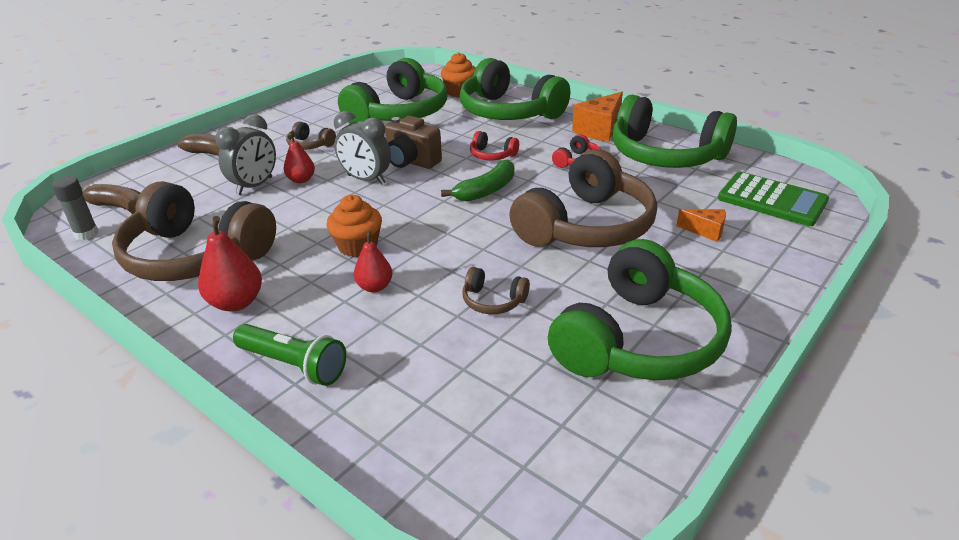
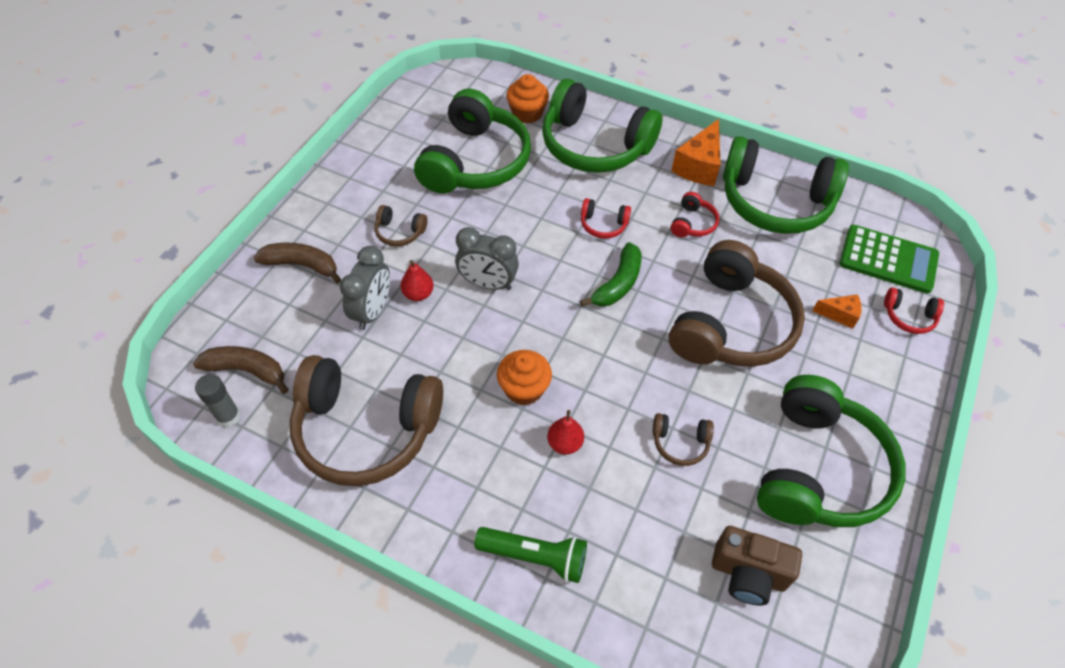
camera: 15 degrees left, 20 degrees up
(236, 302) = (442, 488): red pear -> none
(411, 162) = (523, 247): brown camera -> brown camera (748, 574)
(783, 240) = (909, 317): none -> red headphones

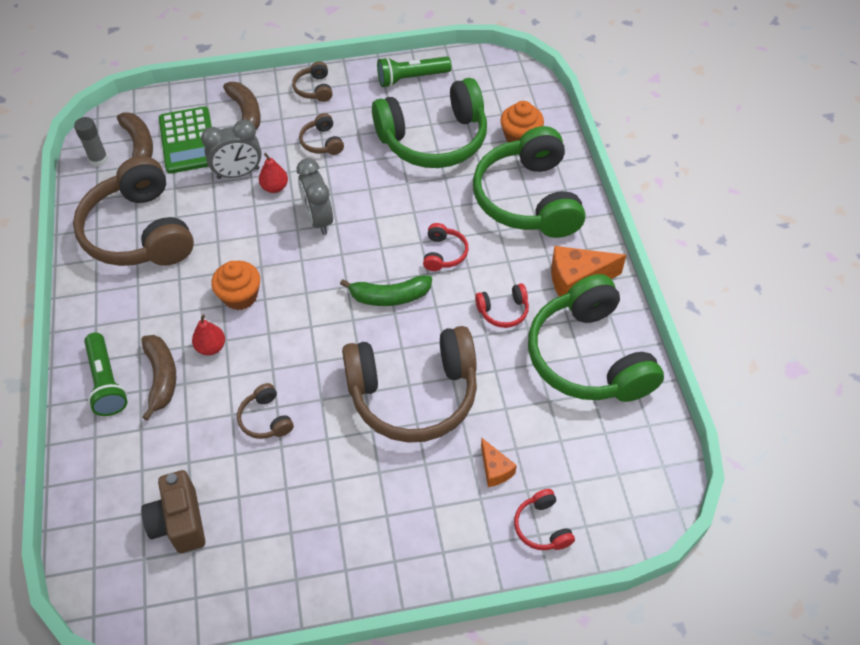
camera: 55 degrees right, 0 degrees up
(329, 202) = (314, 89): none -> brown headphones
(391, 136) = (411, 78): none -> green flashlight
(568, 504) = (161, 378): none -> brown banana
(603, 225) = (444, 253): red headphones -> red headphones turned 150 degrees counterclockwise
(818, 469) = (312, 527): green headphones -> none
(888, 259) = (601, 479): green calculator -> green calculator (188, 141)

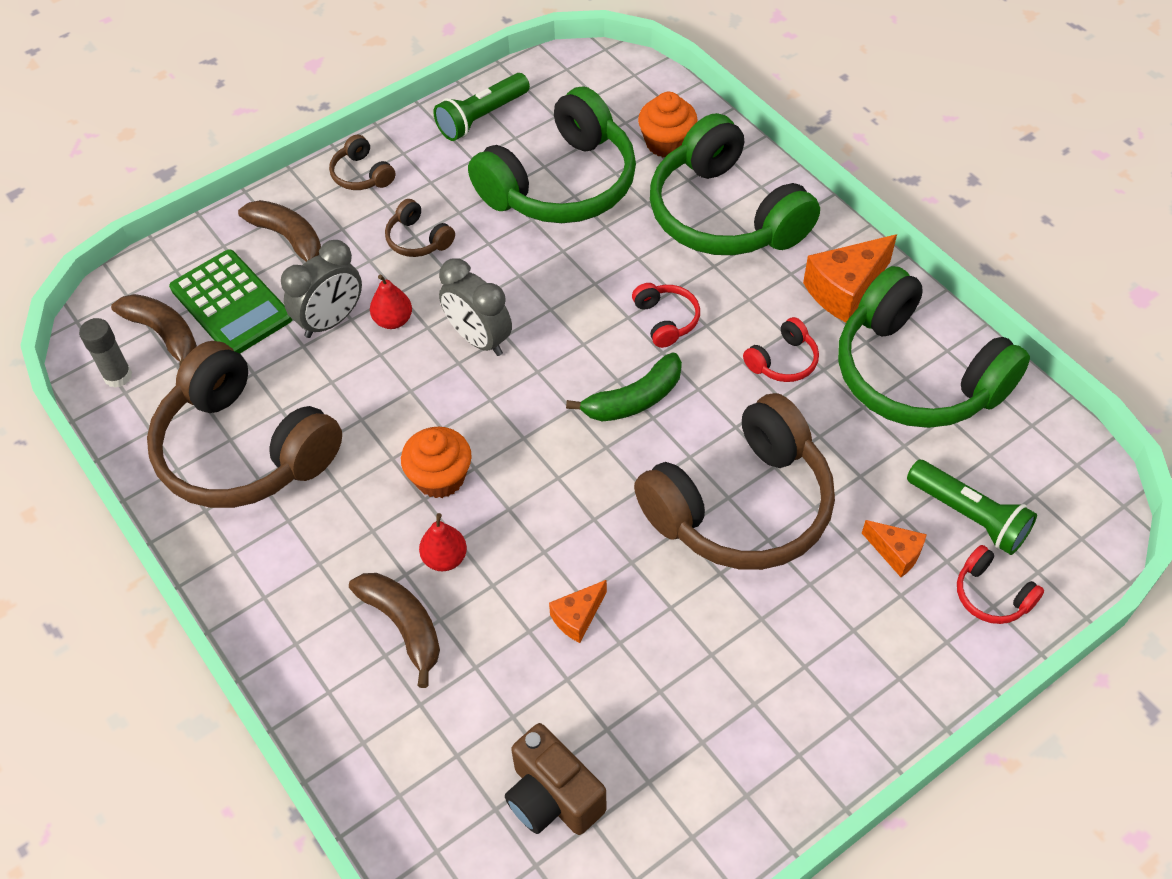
camera: 25 degrees left, 0 degrees up
(106, 382) = (331, 664): green flashlight -> green flashlight (969, 516)
(266, 419) = (577, 617): brown headphones -> orange cheese

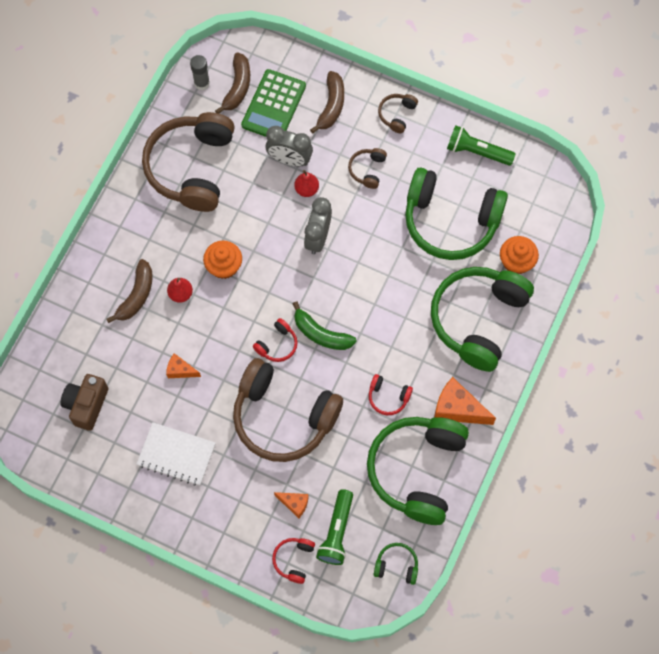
camera: 60 degrees right, 15 degrees up
(666, 320) = (383, 324): red headphones -> red headphones (277, 344)
(724, 690) = (176, 455): none -> white notebook
(895, 553) = (294, 504): orange cheese -> orange cheese turned 75 degrees counterclockwise
(1057, 462) = (396, 565): none -> green headphones

